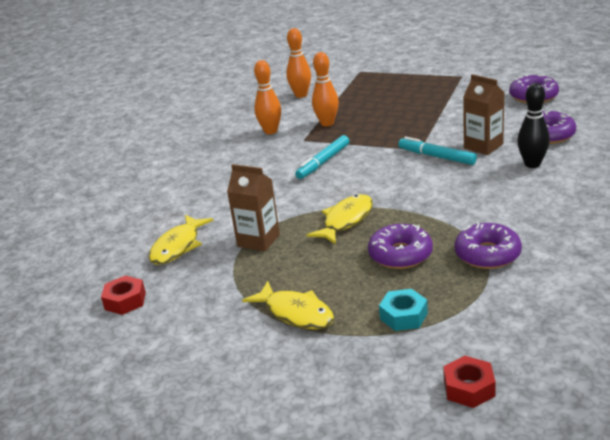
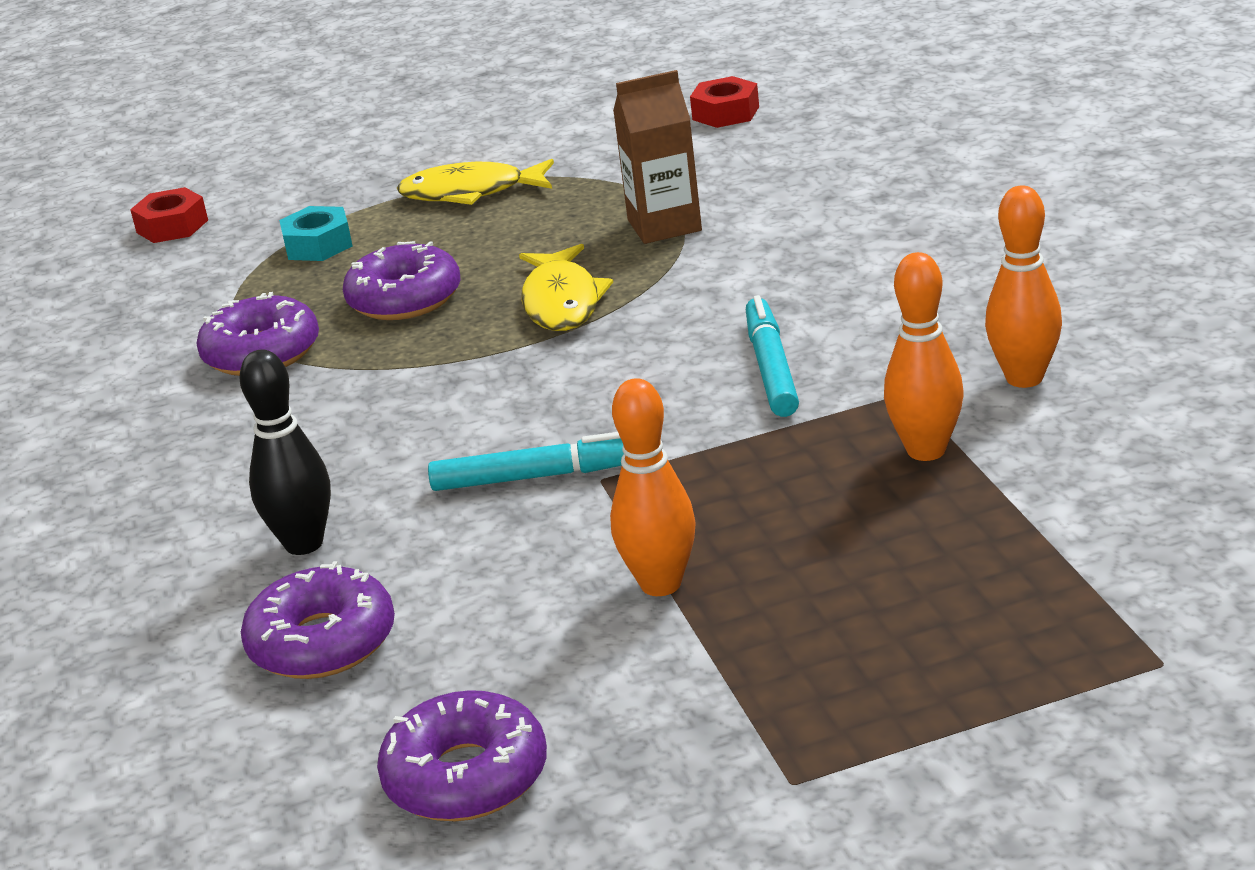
camera: 140 degrees right, 0 degrees up
(178, 246) = (778, 172): yellow fish -> none
(301, 95) = (1163, 499): orange bowling pin -> orange bowling pin (661, 584)
(483, 146) = (457, 545): brown carton -> none

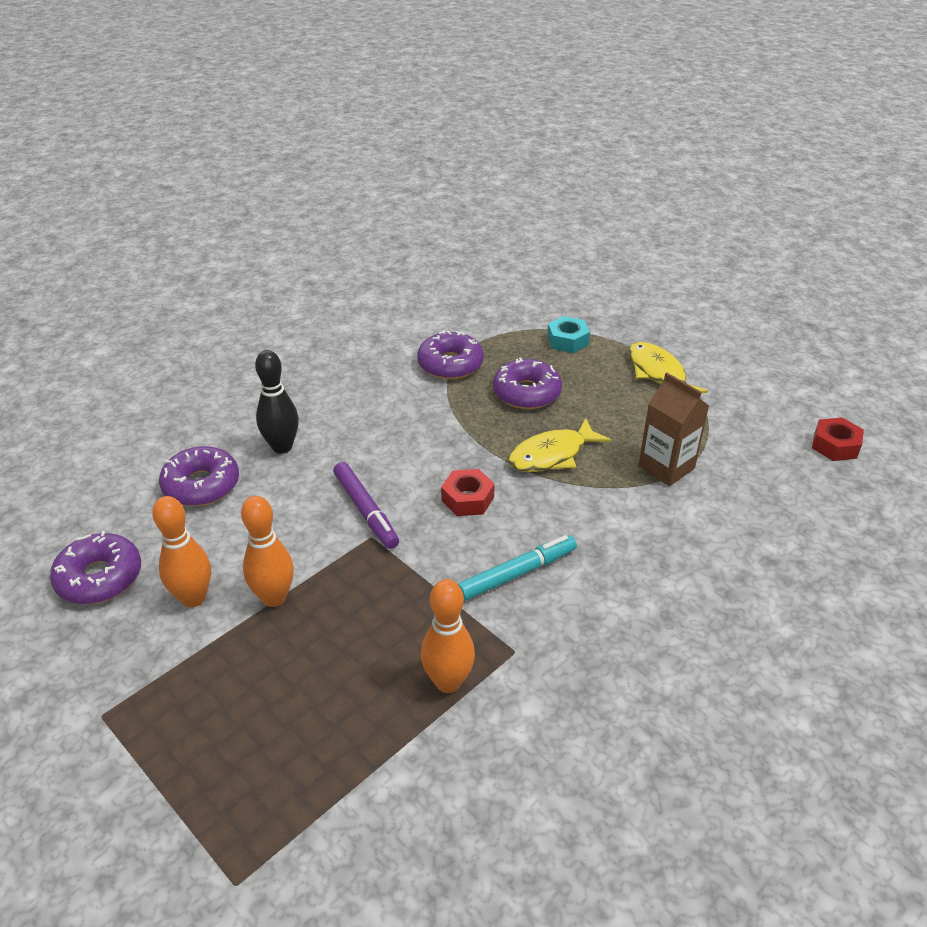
camera: 60 degrees right, 10 degrees up
(172, 226) = (560, 285): red nut -> red nut (467, 499)
(539, 476) = (365, 510): turquoise marker -> purple marker
(1024, 378) = (558, 713): orange bowling pin -> orange bowling pin (193, 598)

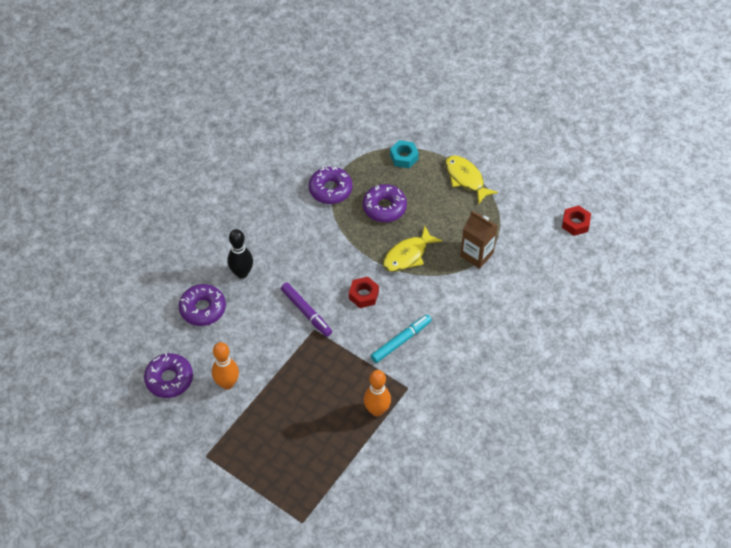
camera: 10 degrees left, 15 degrees up
(274, 597) = (271, 376): orange bowling pin -> none

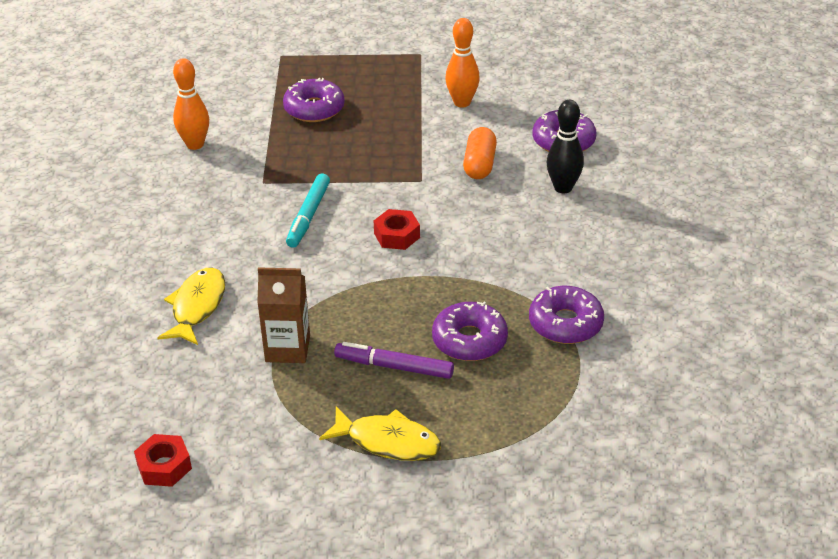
camera: 145 degrees right, 15 degrees down
(169, 379) = (523, 81): purple donut -> purple donut (314, 109)
(269, 321) = (479, 164): none -> orange capsule
(306, 312) = (447, 190): purple marker -> purple marker (394, 366)
(377, 410) = (281, 151): orange bowling pin -> orange bowling pin (195, 144)
(404, 157) = (511, 421): turquoise nut -> none
(408, 255) = (382, 301): yellow fish -> yellow fish (197, 306)

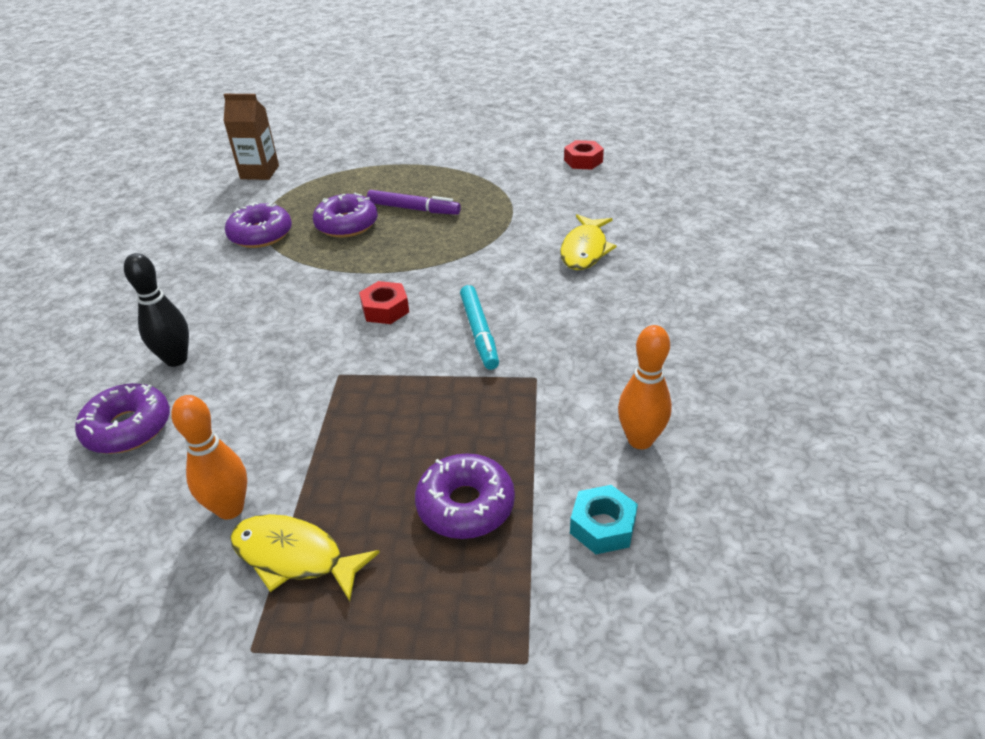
camera: 175 degrees left, 0 degrees up
(231, 102) = (602, 526): none -> turquoise nut
(287, 348) = (499, 220): brown carton -> brown carton (259, 172)
(308, 216) = (479, 332): turquoise marker -> turquoise marker turned 150 degrees clockwise
(388, 441) = (427, 171): yellow fish -> yellow fish (294, 557)
(479, 164) = (257, 394): orange capsule -> none

